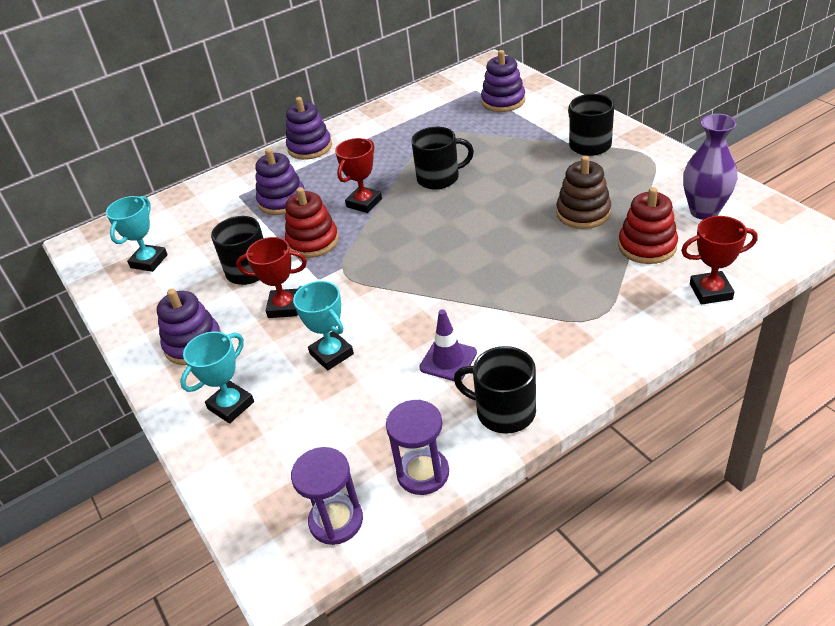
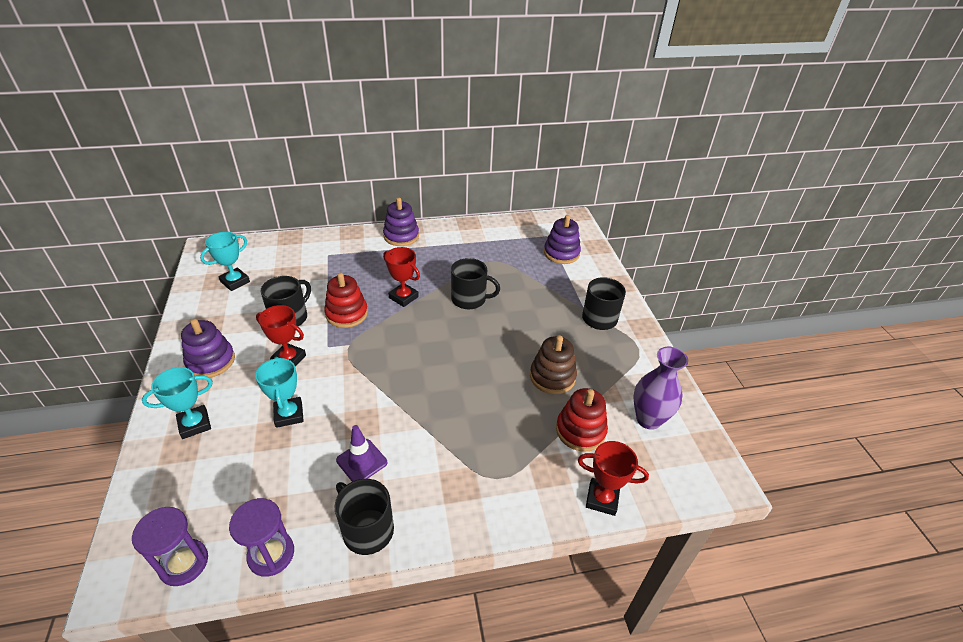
camera: 15 degrees right, 0 degrees up
(282, 201) = (352, 271): purple stacking toy -> none
(364, 203) = (403, 297): red trophy -> red trophy turned 75 degrees clockwise

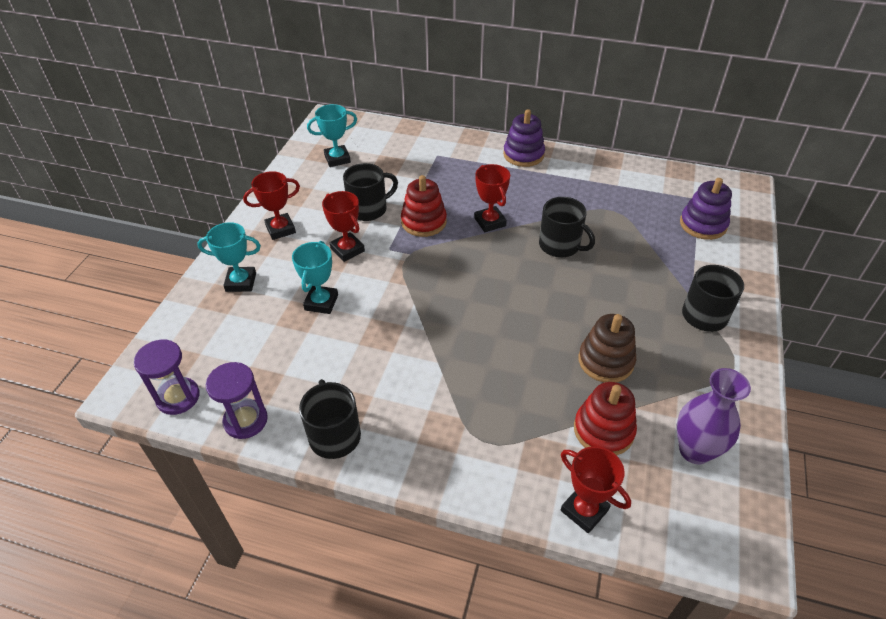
camera: 30 degrees right, 5 degrees up
(211, 361) = (280, 229): purple stacking toy -> red trophy
(361, 461) = (362, 371): purple traffic cone -> none

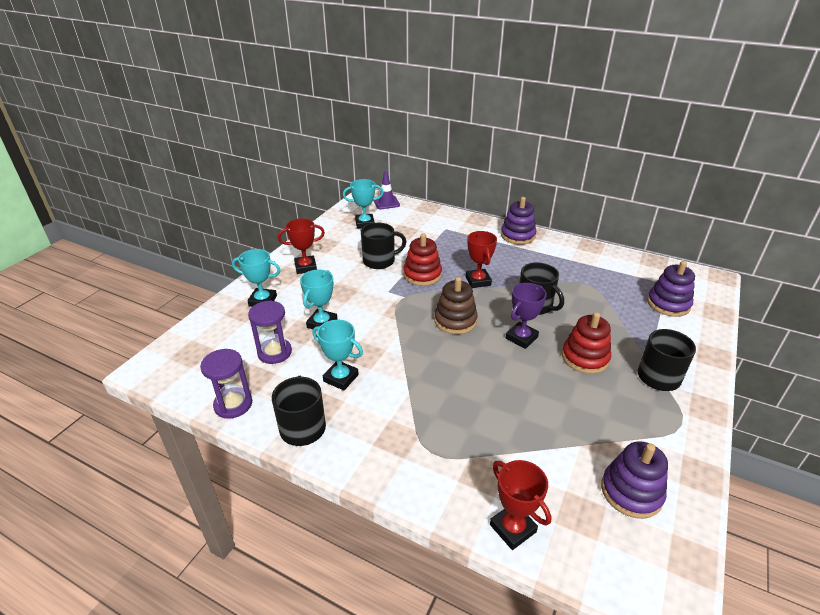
camera: 10 degrees right, 10 degrees down
(178, 397) = (185, 379): purple hourglass -> purple hourglass (274, 352)
(347, 250) = (354, 288): red trophy -> none
(357, 126) = (386, 203): none -> purple traffic cone
(361, 368) = (341, 378): none -> turquoise trophy
(552, 289) = (521, 338): none -> purple trophy
(603, 430) = (545, 460): red stacking toy -> red stacking toy (585, 358)
(605, 361) = (558, 402): brown stacking toy -> brown stacking toy (455, 321)
(695, 450) = (631, 492): purple vase -> purple stacking toy

